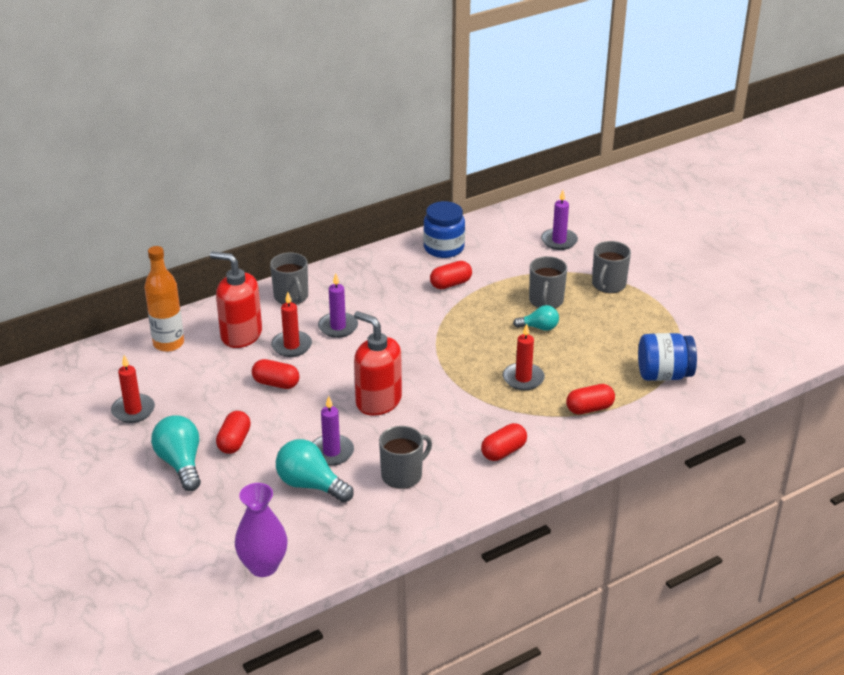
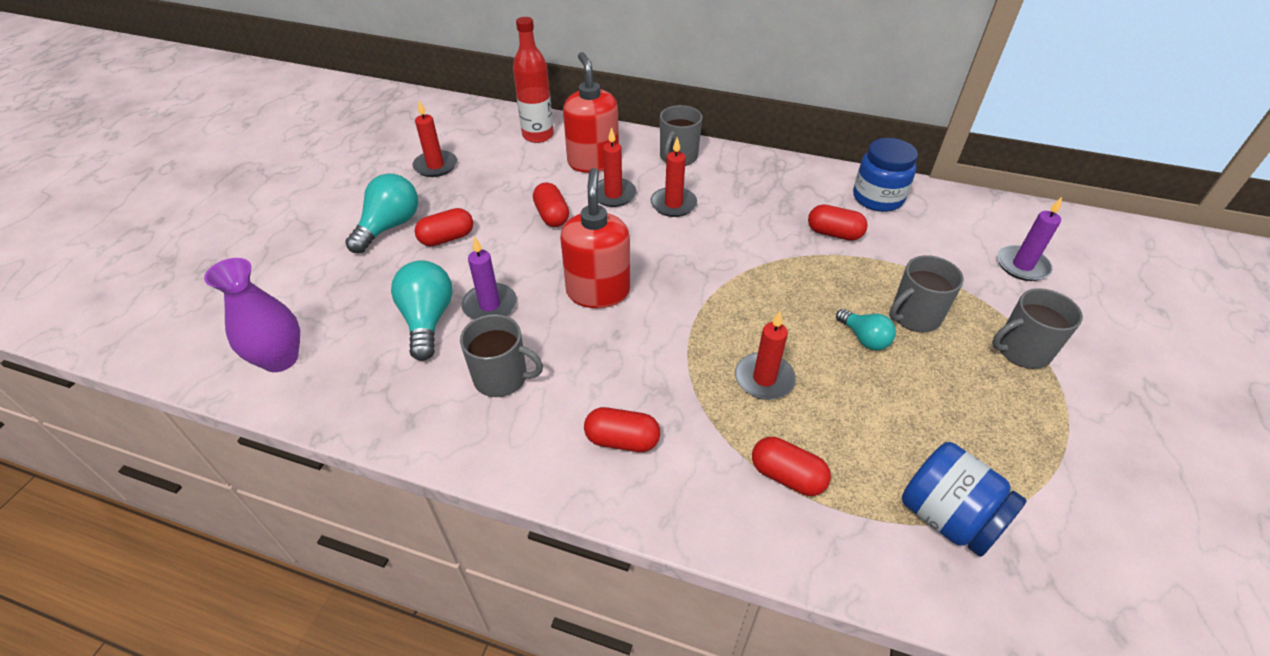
camera: 50 degrees right, 10 degrees up
(168, 343) = (538, 135): orange bottle -> red bottle
(338, 327) = (673, 204): purple candle -> red candle

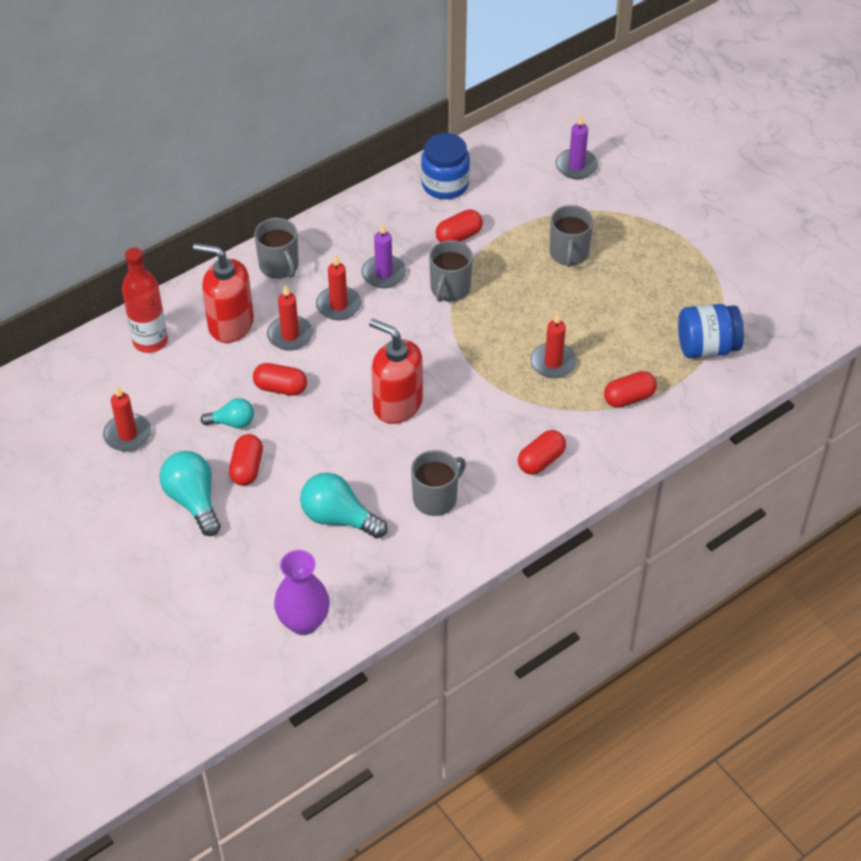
camera: 55 degrees left, 5 degrees up
(490, 305) = (355, 474): purple candle -> purple candle (384, 274)
(864, 338) = (564, 291): turquoise light bulb -> turquoise light bulb (232, 422)
(1021, 351) = (637, 226): grey mug -> grey mug (450, 289)

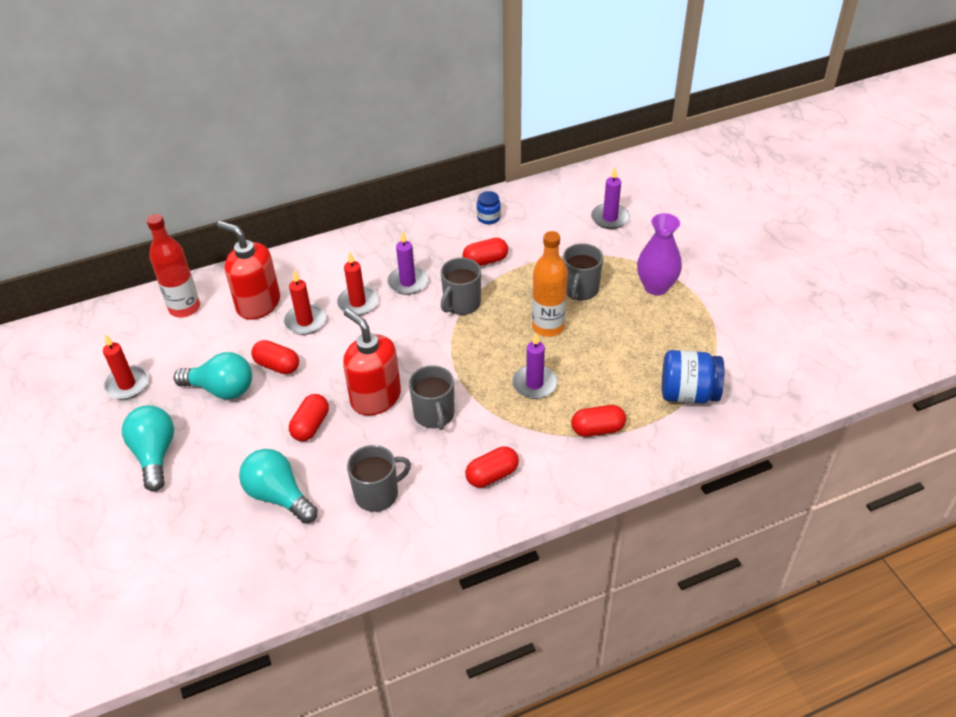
camera: 15 degrees right, 5 degrees down
(232, 422) = (222, 389): turquoise light bulb -> turquoise light bulb, size x1.65
(247, 468) = (216, 433): red capsule -> red capsule (311, 426)
(279, 266) = (320, 263): grey mug -> grey mug (434, 414)
(304, 622) = (202, 595): purple vase -> purple vase (656, 287)
(445, 184) = (488, 217): blue jar -> blue jar, size x0.56
(548, 300) = (548, 327): none -> orange bottle
(553, 363) = (534, 384): red candle -> purple candle

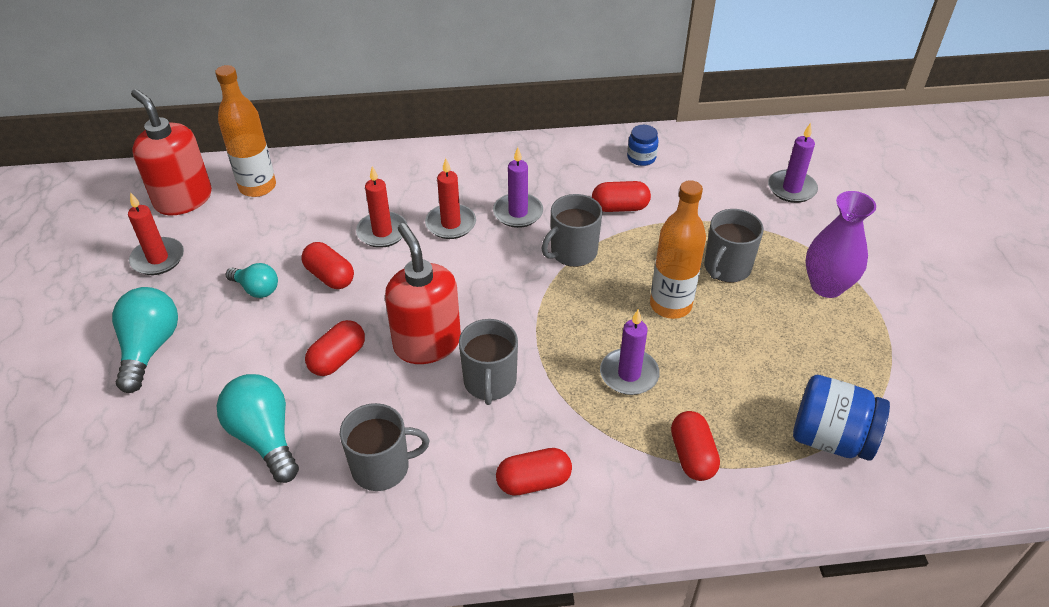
camera: 15 degrees right, 0 degrees up
(184, 308) = (257, 187): red bottle -> orange bottle
(222, 389) = (256, 289): turquoise light bulb -> turquoise light bulb, size x0.61
(258, 304) = (338, 200): red soap dispenser -> red soap dispenser (183, 199)
(597, 429) = (692, 455): red capsule -> red capsule turned 75 degrees clockwise

